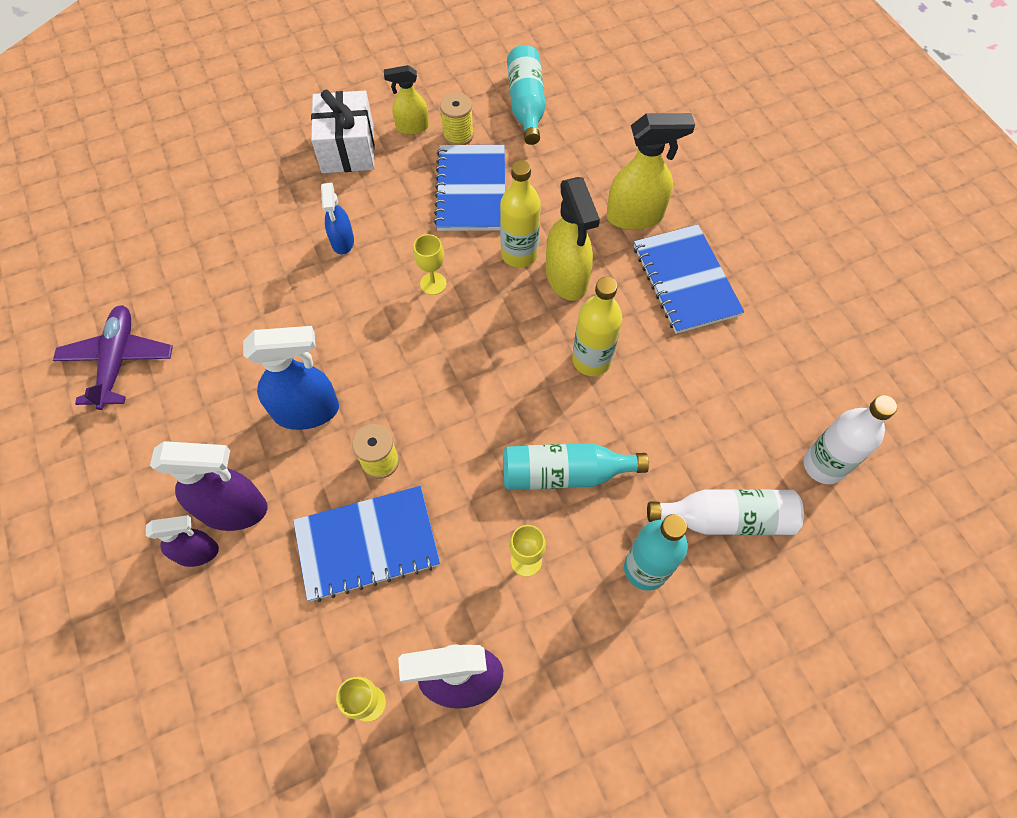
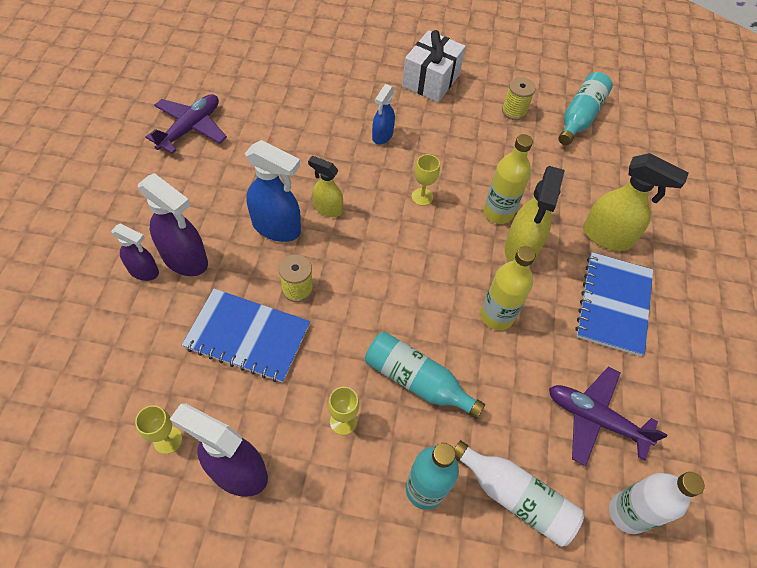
camera: 30 degrees right, 5 degrees down
(412, 127) = (485, 89): yellow spray bottle -> yellow spray bottle (327, 208)
(471, 190) = (496, 151): blue notebook -> none
(742, 400) = (595, 419): none -> purple plane

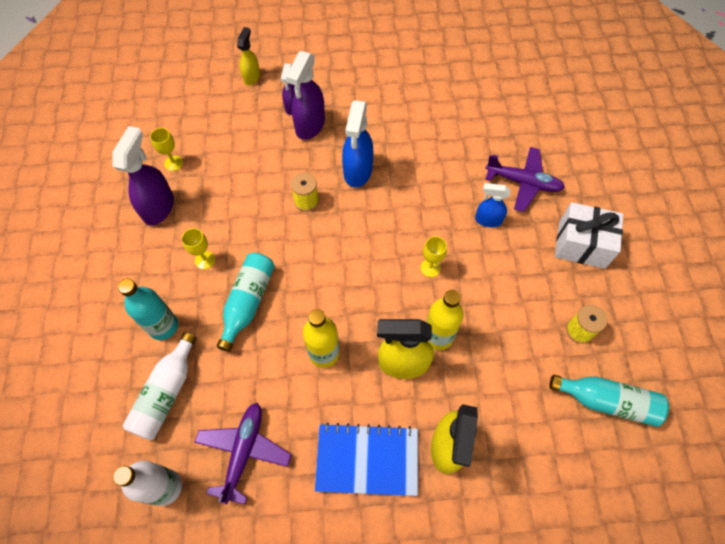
camera: 80 degrees right, 5 degrees up
(190, 128) = (432, 87): purple plane -> purple plane (523, 182)
(247, 336) = (257, 182): blue notebook -> none
(327, 208) = (389, 200): yellow spray bottle -> yellow spray bottle (252, 77)

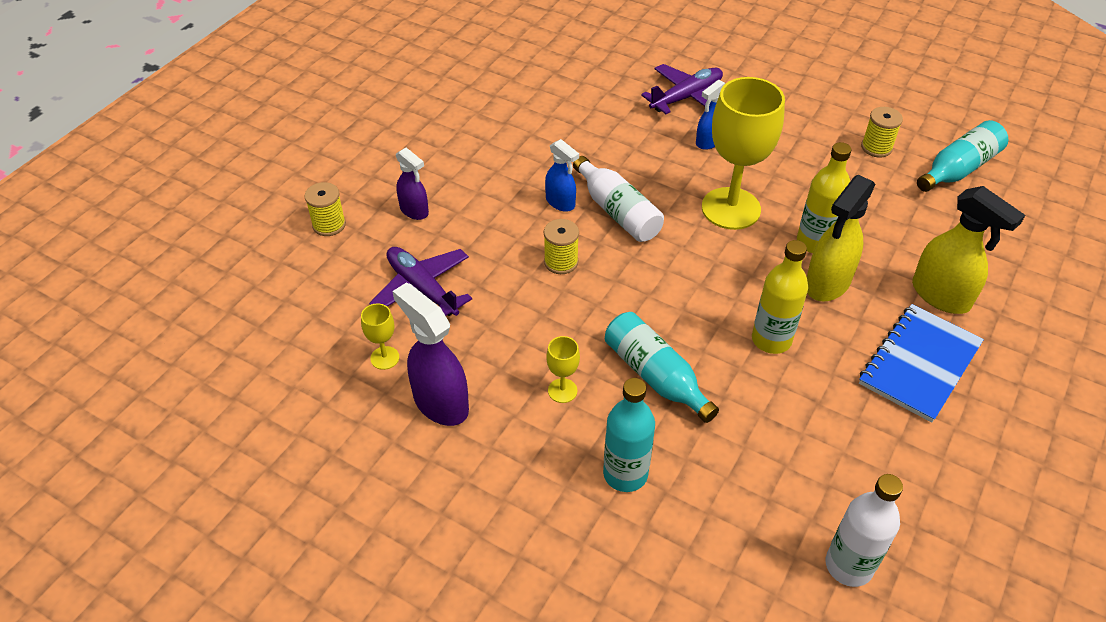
camera: 55 degrees left, 15 degrees down
(166, 393) = (722, 511): white bottle -> white bottle (617, 211)
(244, 451) = (847, 467): purple plane -> purple plane (422, 289)
(252, 77) = (329, 225): yellow spray bottle -> yellow spool
(310, 126) = (458, 210): purple spray bottle -> none
(357, 171) = (560, 202): blue spray bottle -> blue spray bottle, size x0.61
(430, 268) = (731, 208): yellow goblet -> yellow goblet, size x2.34
(581, 244) = (787, 99): white gift -> none

